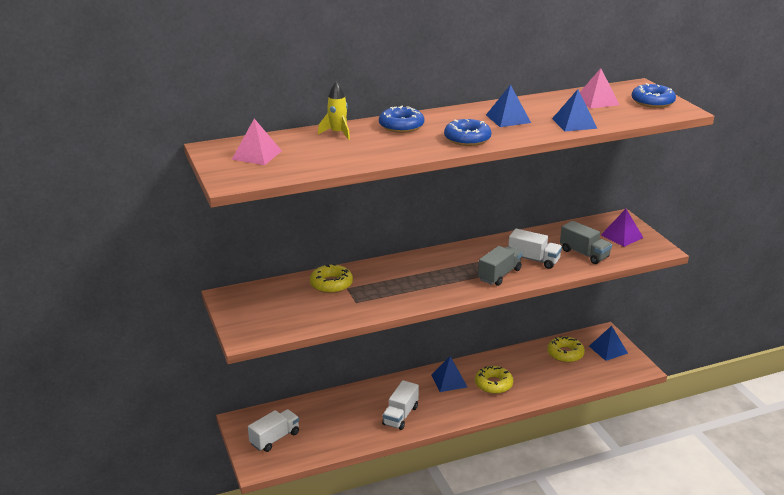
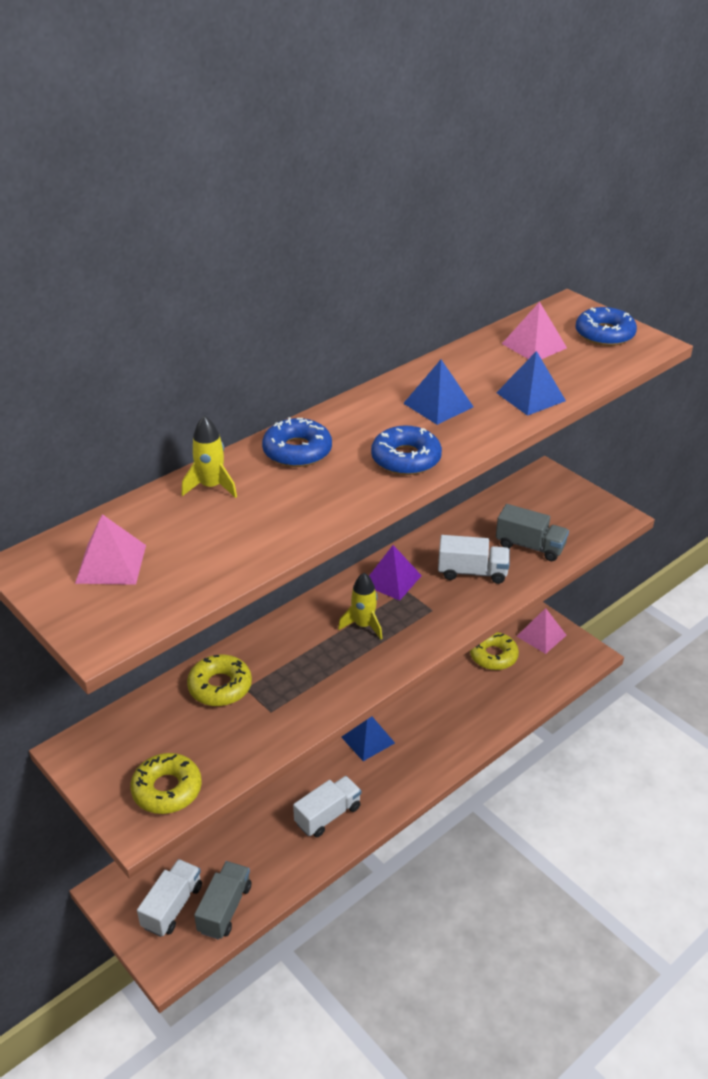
camera: 20 degrees left, 10 degrees up
(400, 415) = (328, 815): white truck -> white truck turned 135 degrees counterclockwise
(442, 272) = (363, 625): none -> yellow rocket
(493, 384) = (425, 729): yellow donut -> yellow donut (167, 789)
(499, 275) = (441, 610): grey truck -> grey truck (225, 909)
(608, 349) = (541, 635): blue pyramid -> pink pyramid
(622, 236) = (561, 505): purple pyramid -> purple pyramid (392, 580)

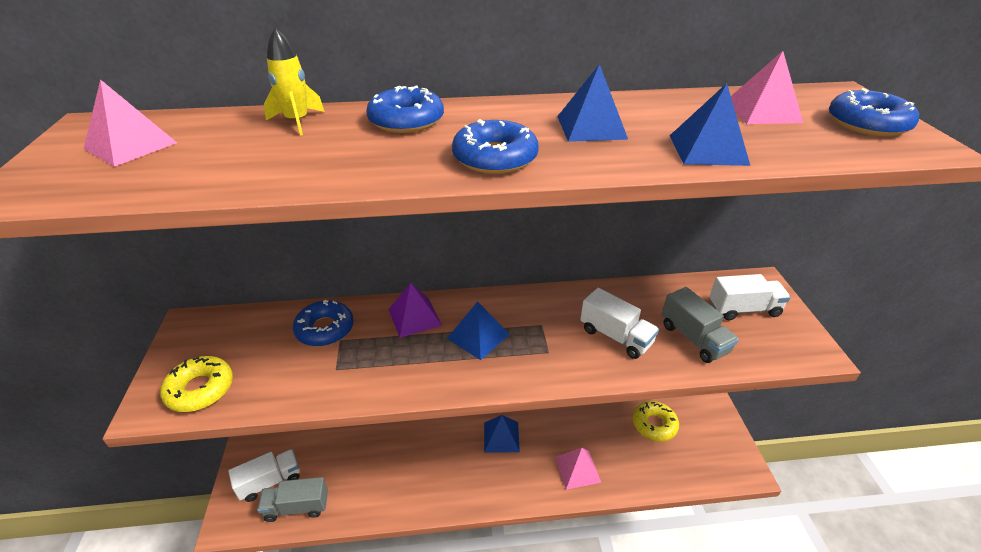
camera: 35 degrees right, 0 degrees up
(220, 686) = (325, 329): yellow donut -> blue donut
(225, 909) = (297, 507): grey truck -> grey truck turned 150 degrees counterclockwise
(328, 815) = (424, 480): white truck -> white truck (744, 309)
(363, 625) = (478, 336): yellow rocket -> blue pyramid
(392, 580) = (538, 310): purple pyramid -> purple pyramid (415, 317)
(541, 635) = (710, 429): pink pyramid -> pink pyramid (577, 469)

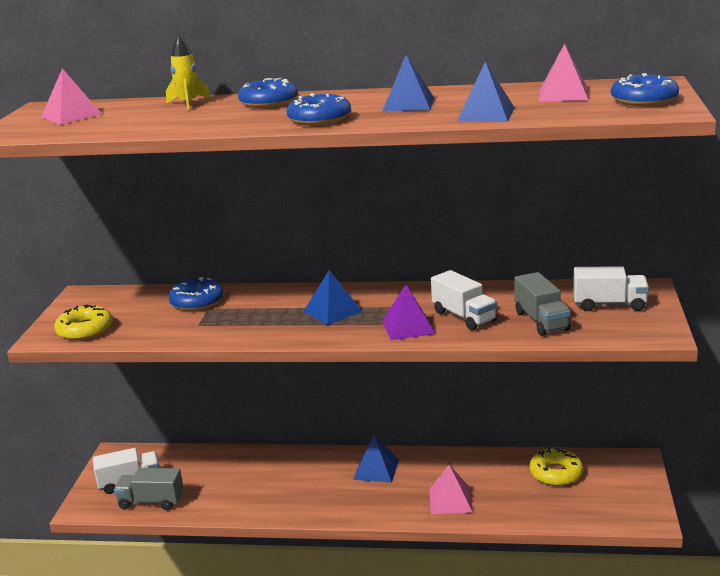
camera: 15 degrees right, 15 degrees down
(415, 317) = (280, 298): purple pyramid -> purple pyramid (408, 327)

